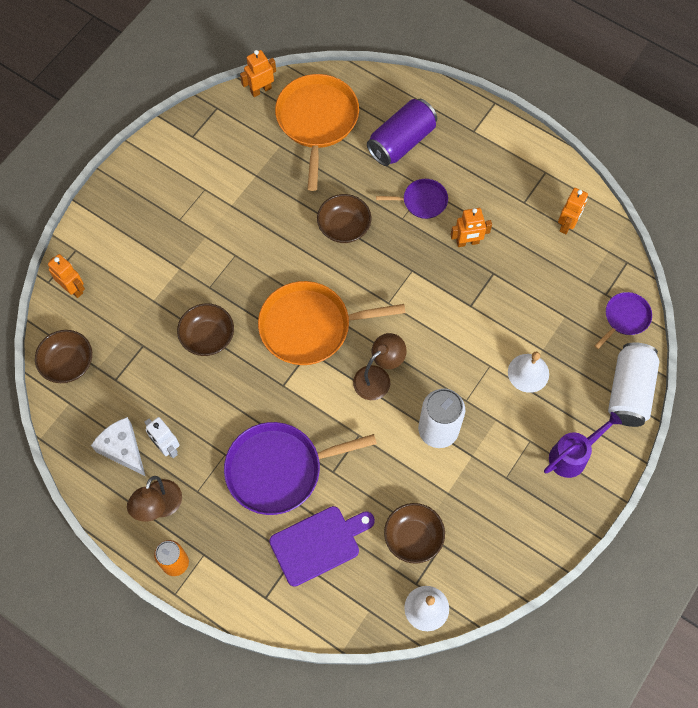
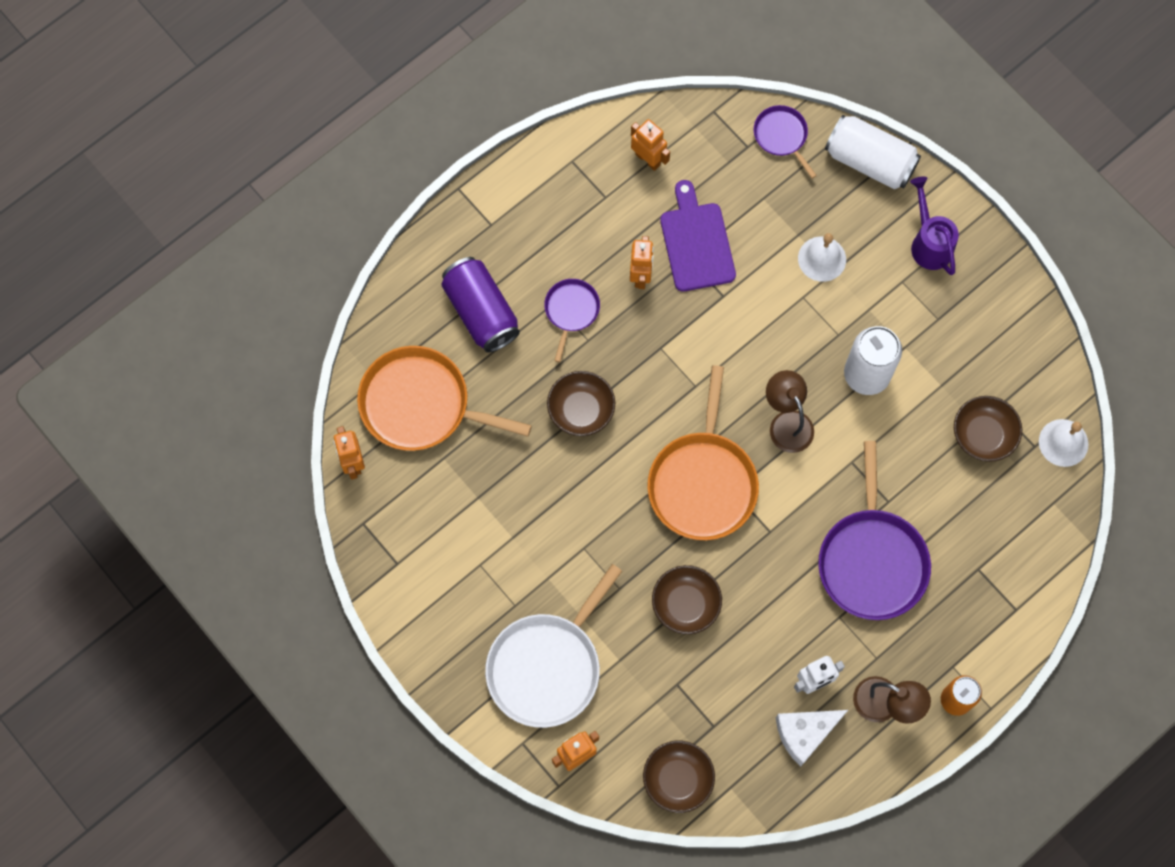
camera: 75 degrees left, 5 degrees up
(137, 252) = (547, 666): none -> white pan
(318, 543) = (968, 538): purple cutting board -> purple cutting board (696, 242)

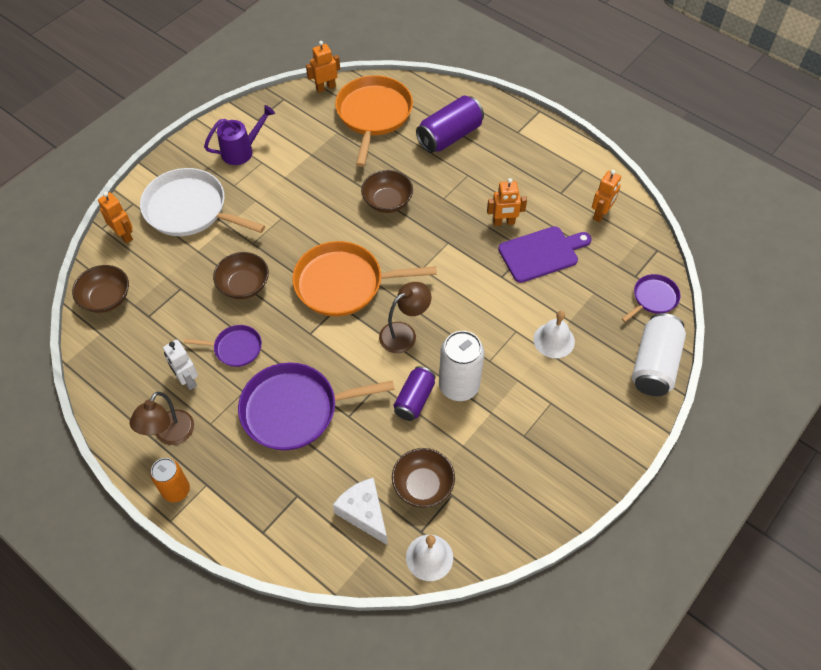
camera: 80 degrees right, 15 degrees down
(571, 311) = (464, 185): purple pan -> purple pan (235, 348)
(805, 733) = (144, 379): white cheese -> white cheese (364, 513)
(877, 426) = (414, 399): none -> purple can
(929, 243) = (593, 420): purple watering can -> purple watering can (242, 151)

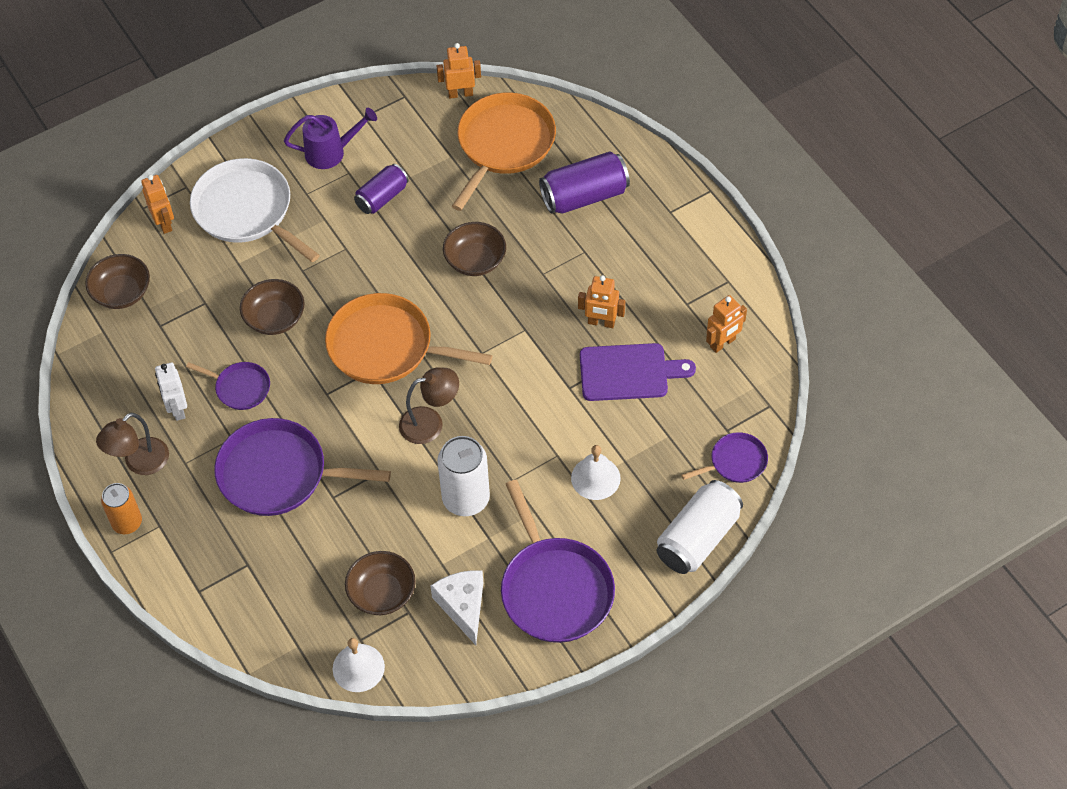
camera: 20 degrees right, 0 degrees up
(364, 513) = (309, 603): white cheese -> white cheese (463, 606)
(414, 399) = (411, 500): purple can -> purple can (382, 197)
(563, 439) = (554, 589): none -> purple pan

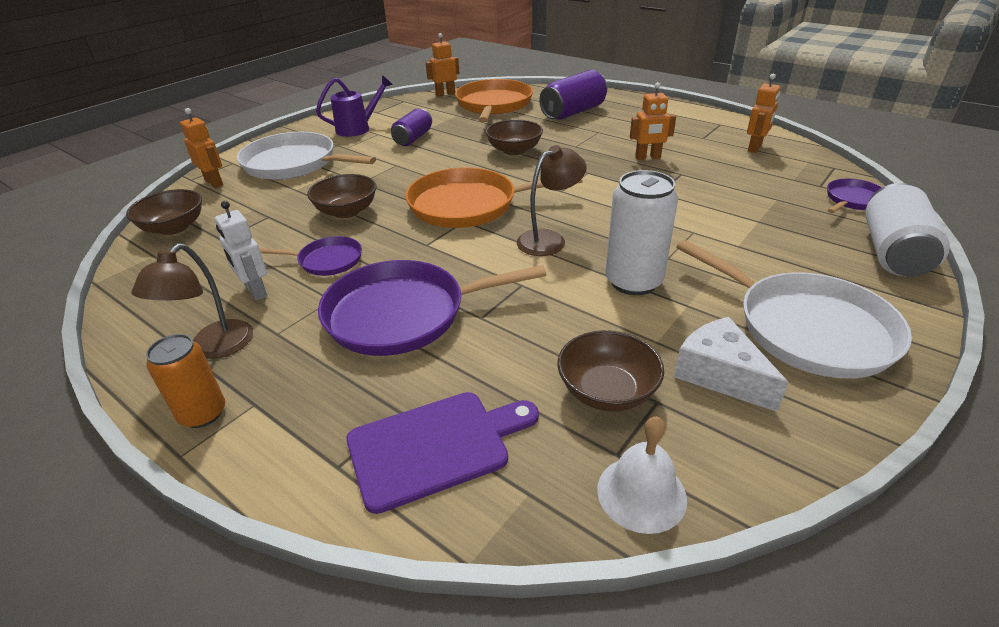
camera: 20 degrees left, 20 degrees down
(554, 589) = (806, 328): purple pan -> white pan
(595, 478) = (746, 237): white bell -> none
(628, 372) = (700, 175): purple cutting board -> purple cutting board (435, 446)

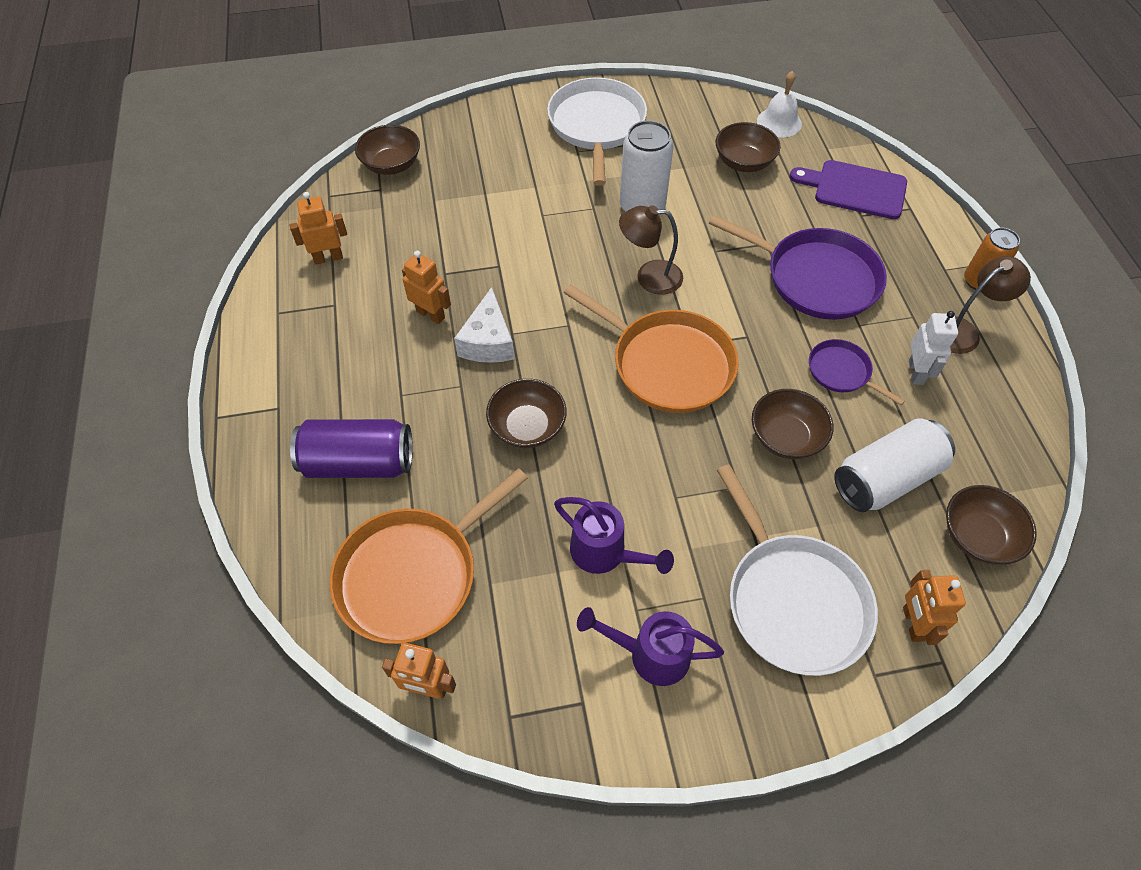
camera: 140 degrees left, 20 degrees up
(413, 138) = (605, 553): purple can -> purple watering can
(719, 374) = (677, 136): white cheese -> white cheese (488, 341)
(853, 200) = (391, 165): purple pan -> brown bowl
(893, 252) = (461, 125): white can -> white can (885, 478)

